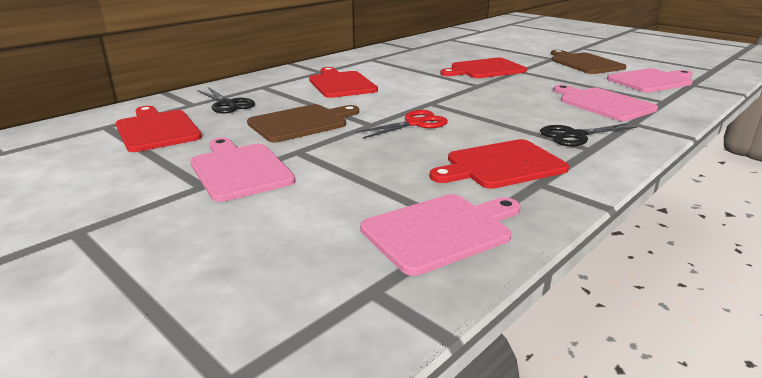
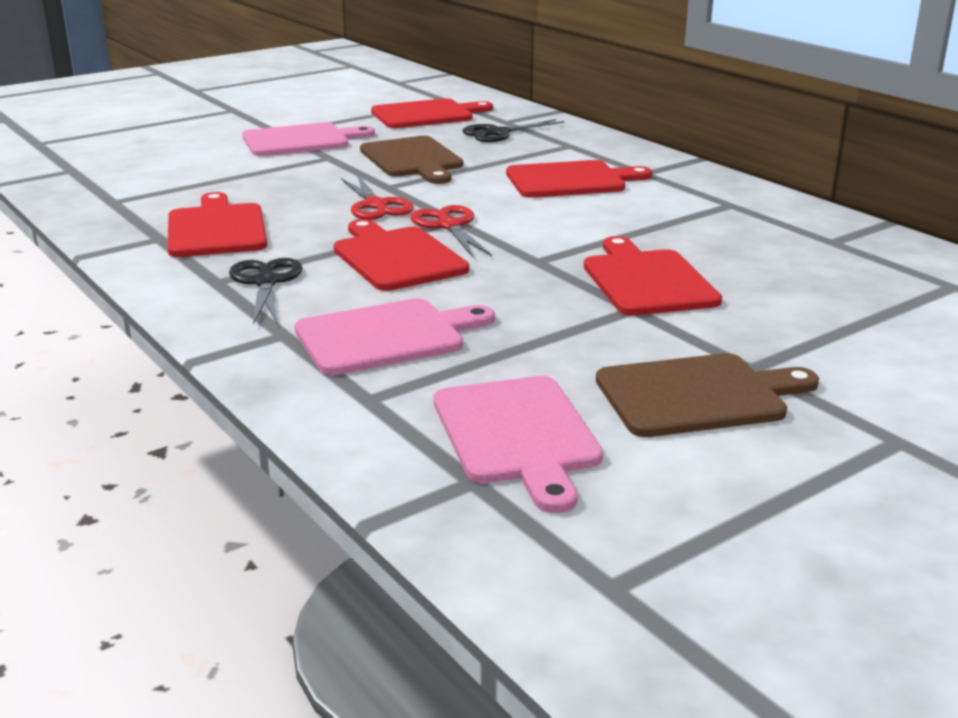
camera: 100 degrees right, 0 degrees up
(441, 104) = (449, 226): none -> red scissors
(441, 231) = (119, 192): pink cutting board -> none
(502, 110) = (396, 257): none -> red cutting board

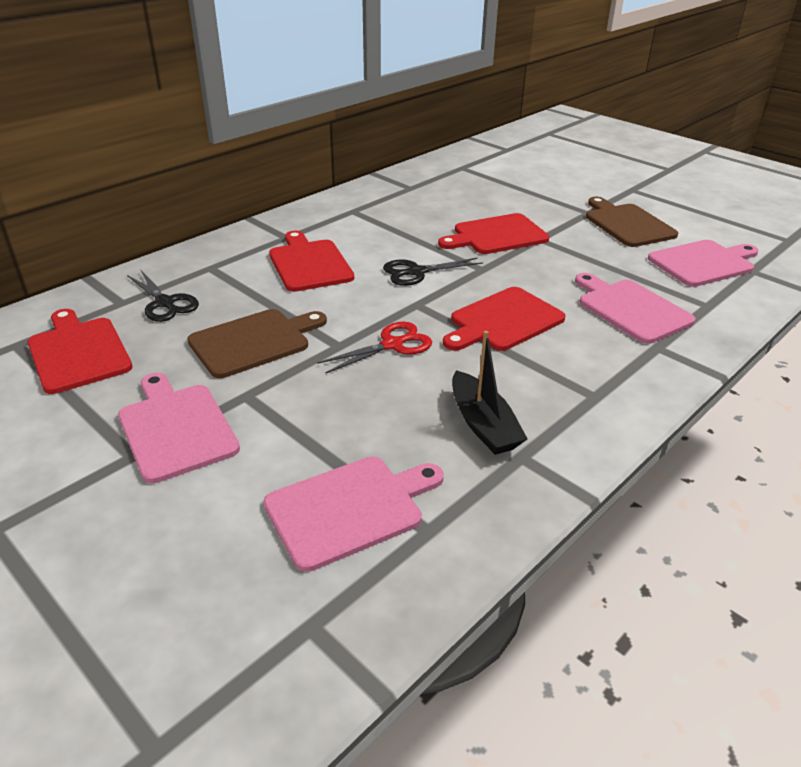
camera: 100 degrees left, 10 degrees up
(161, 182) = (350, 508): none -> pink cutting board
(216, 229) = (483, 425): red cutting board -> black boat
(266, 282) = (582, 371): black scissors -> black scissors (416, 272)
(449, 226) = (429, 306): red scissors -> none

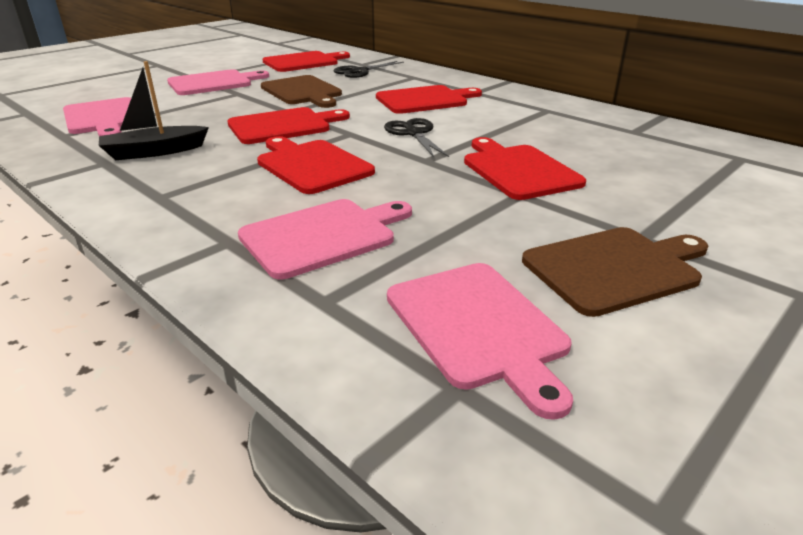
camera: 90 degrees right, 5 degrees down
(392, 345) = (283, 126): red scissors -> red cutting board

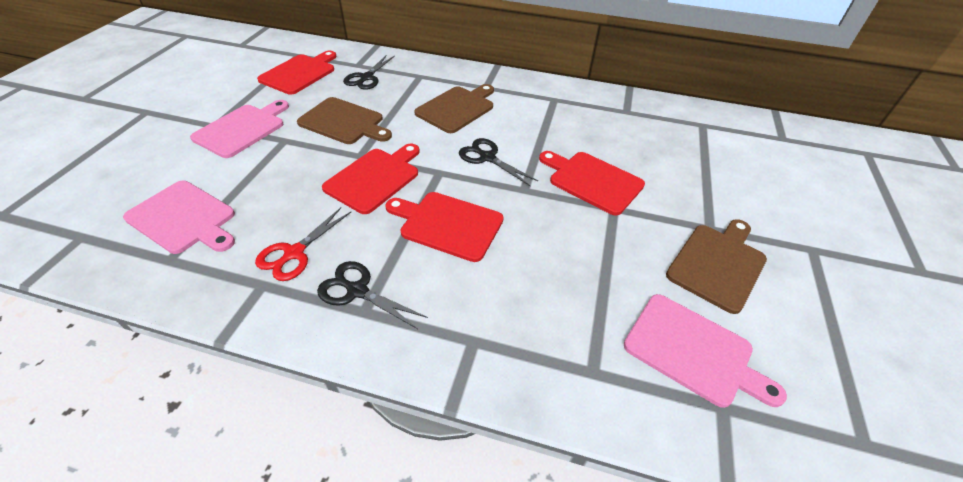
camera: 30 degrees left, 15 degrees up
(154, 152) = (294, 253): black boat -> red scissors
(172, 184) = (357, 291): none -> black scissors
(323, 236) = (532, 305): pink cutting board -> none
(425, 100) = (457, 108): red cutting board -> brown cutting board

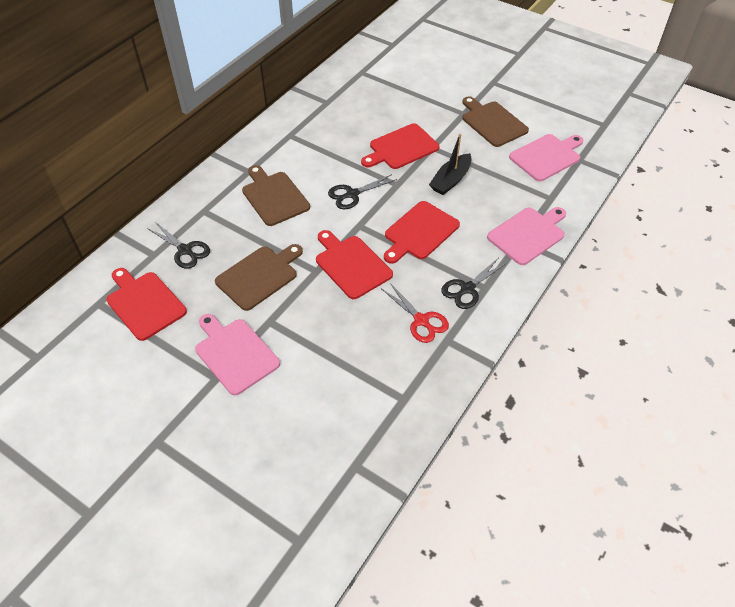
camera: 70 degrees left, 5 degrees up
(184, 218) = (357, 392): pink cutting board -> pink cutting board (528, 234)
(560, 237) = (450, 180): none -> black boat

